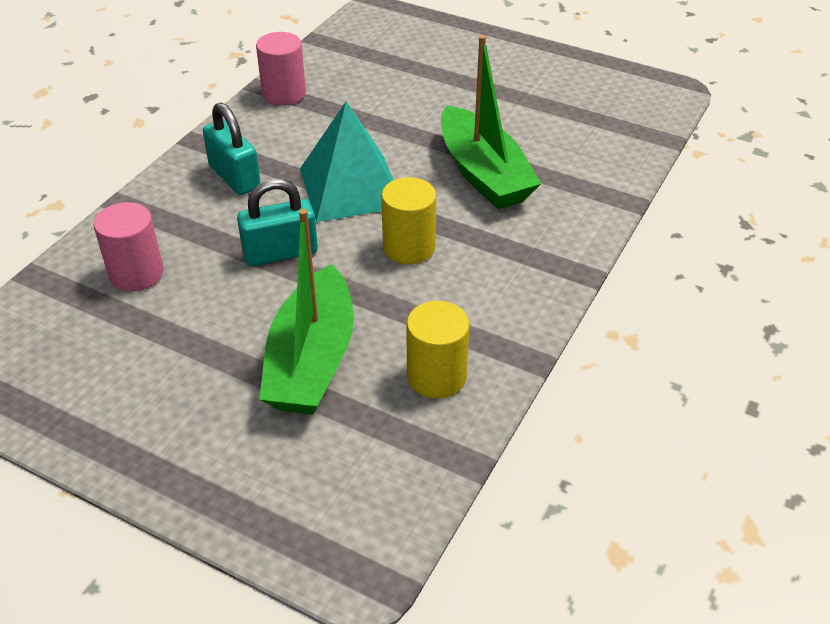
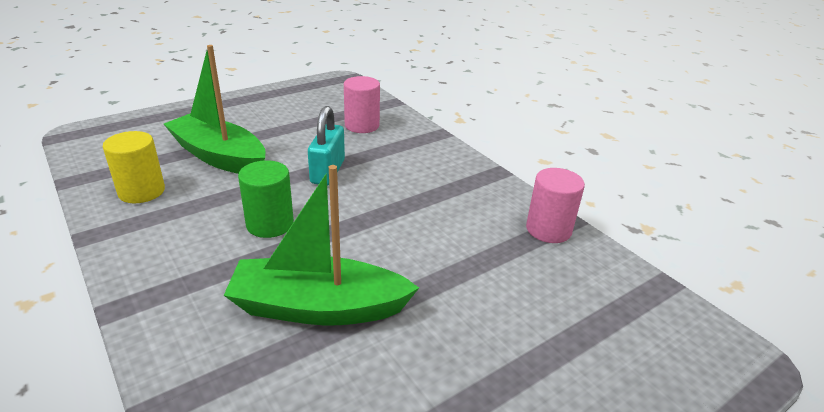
camera: 115 degrees right, 10 degrees down
(234, 177) = (433, 176): turquoise padlock -> none
(350, 187) = (373, 221): turquoise pyramid -> none
(409, 247) = (270, 224): yellow cylinder -> green cylinder

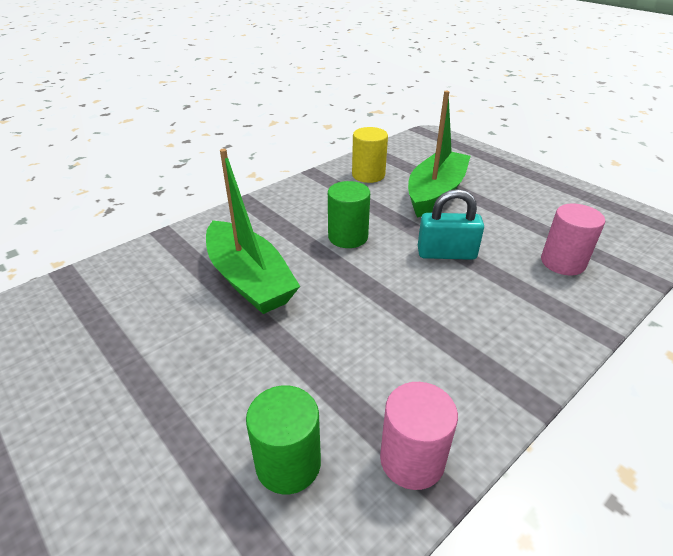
camera: 85 degrees right, 5 degrees up
(318, 307) = (249, 279): green boat -> green boat turned 150 degrees clockwise
(560, 290) = (288, 464): none -> green cylinder

